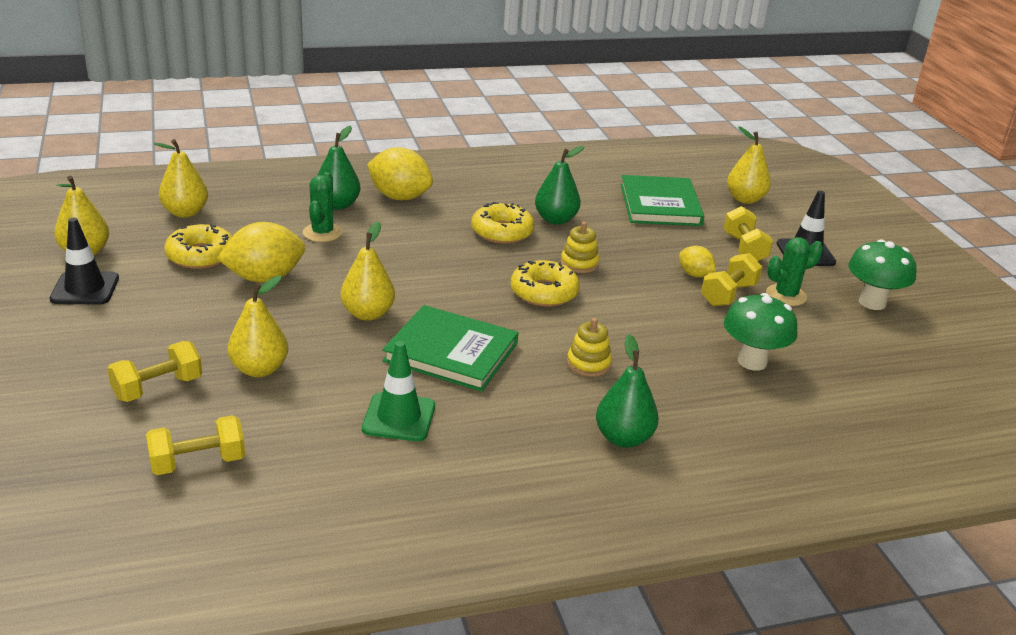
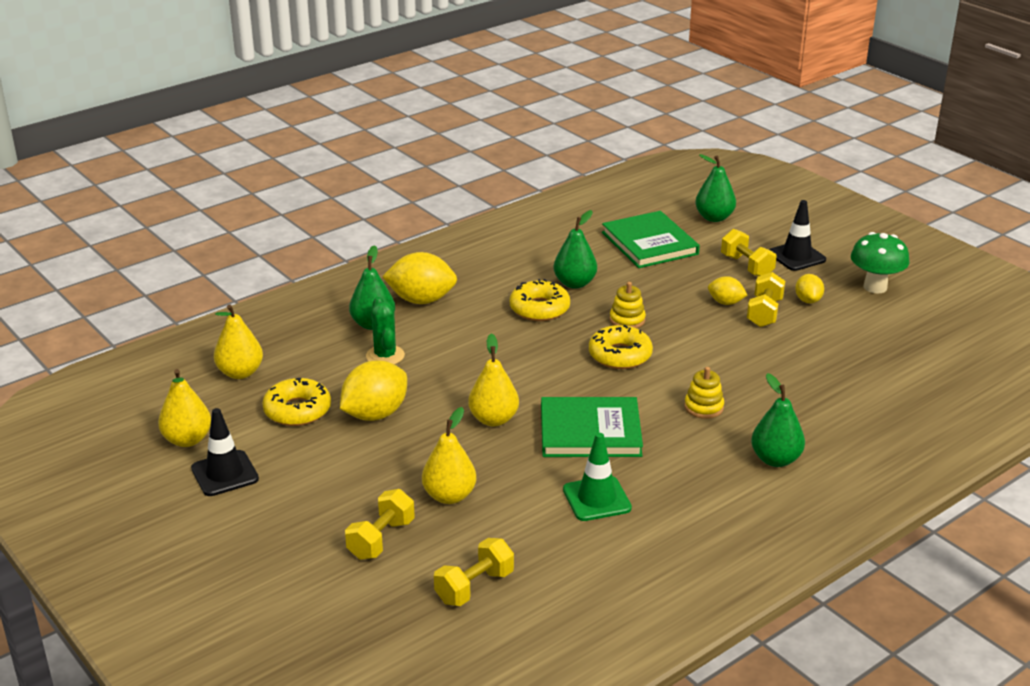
camera: 20 degrees left, 0 degrees up
(745, 199) = (714, 218): yellow pear -> green pear
(752, 361) = (822, 366): green mushroom -> none
(786, 295) = (808, 300): green cactus -> yellow lemon

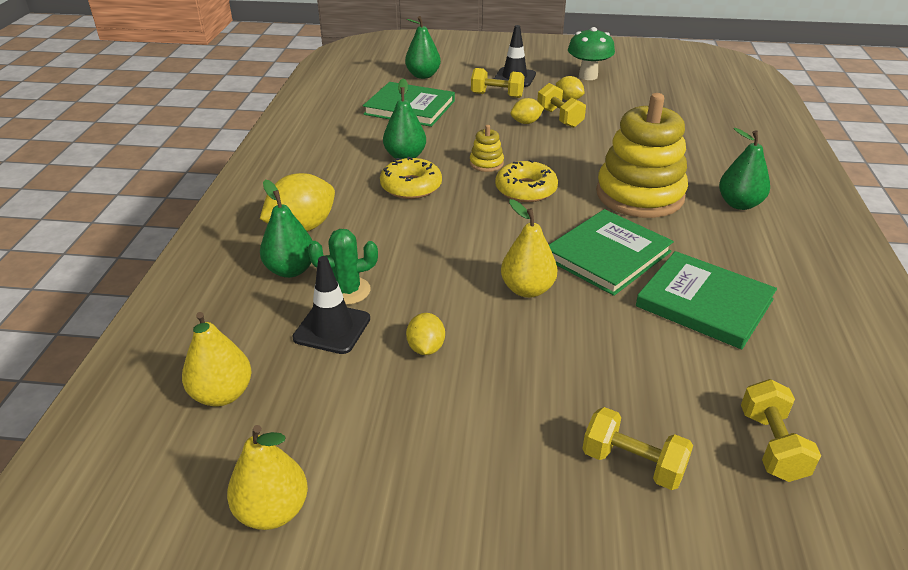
camera: 45 degrees left, 5 degrees up
(225, 474) = (377, 518): black traffic cone -> black traffic cone (332, 328)
(297, 410) = (346, 393): yellow donut -> none
(375, 414) = (426, 348): yellow lemon -> yellow lemon, size x0.55
(381, 539) = (632, 464): yellow dumbbell -> yellow dumbbell turned 45 degrees counterclockwise
(385, 356) = (348, 291): green cactus -> green cactus turned 45 degrees counterclockwise
(449, 496) = (610, 378): yellow pear -> none
(596, 499) = (704, 303): green traffic cone -> green book
(703, 407) = (639, 195): yellow stacking toy -> yellow stacking toy, size x2.38

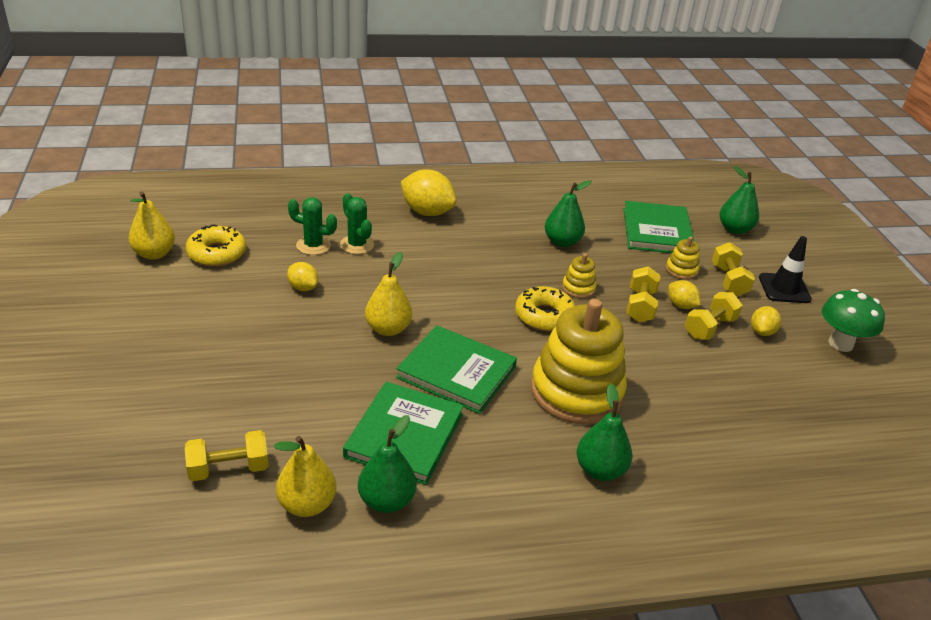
camera: 70 degrees right, 0 degrees up
(222, 394) = (242, 218): yellow pear -> yellow pear (307, 504)
(291, 270) = (372, 217): green pear -> green pear (386, 501)
(332, 328) = (313, 245): black traffic cone -> green cactus
(411, 186) = (513, 252): yellow donut -> yellow donut (216, 253)
(426, 348) = (303, 287): yellow lemon -> yellow lemon turned 60 degrees clockwise
(475, 111) = (681, 270): none -> yellow stacking toy
(632, 464) = (202, 392): yellow dumbbell -> yellow dumbbell (640, 306)

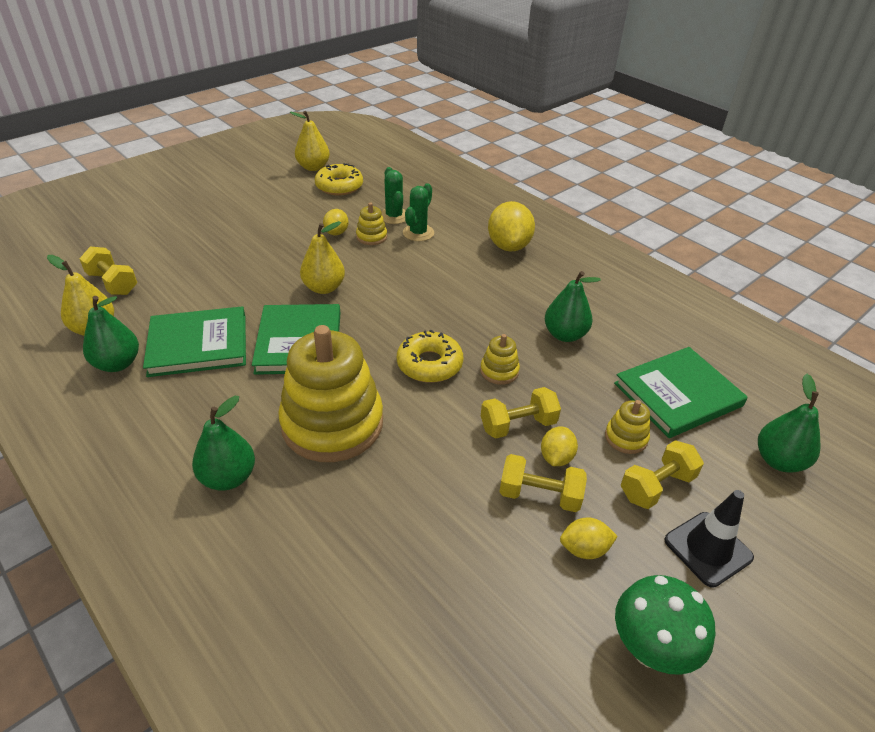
camera: 60 degrees right, 5 degrees up
(334, 271) = (371, 237): none -> yellow stacking toy

